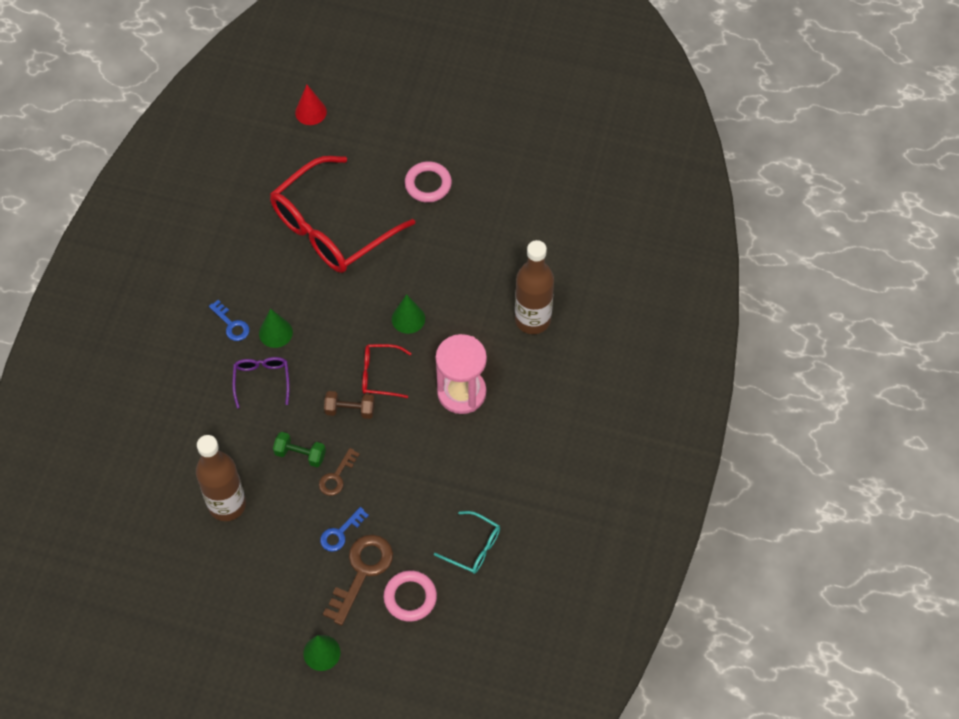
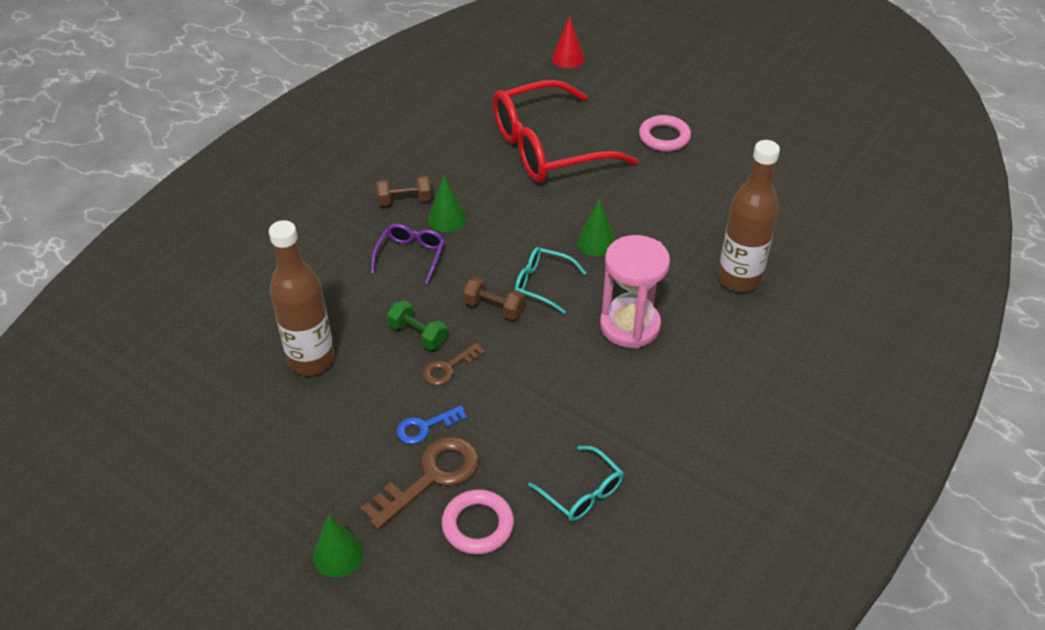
camera: 20 degrees right, 15 degrees down
(231, 324) = (405, 200): blue key -> brown dumbbell
(379, 374) = (542, 284): red glasses -> turquoise glasses

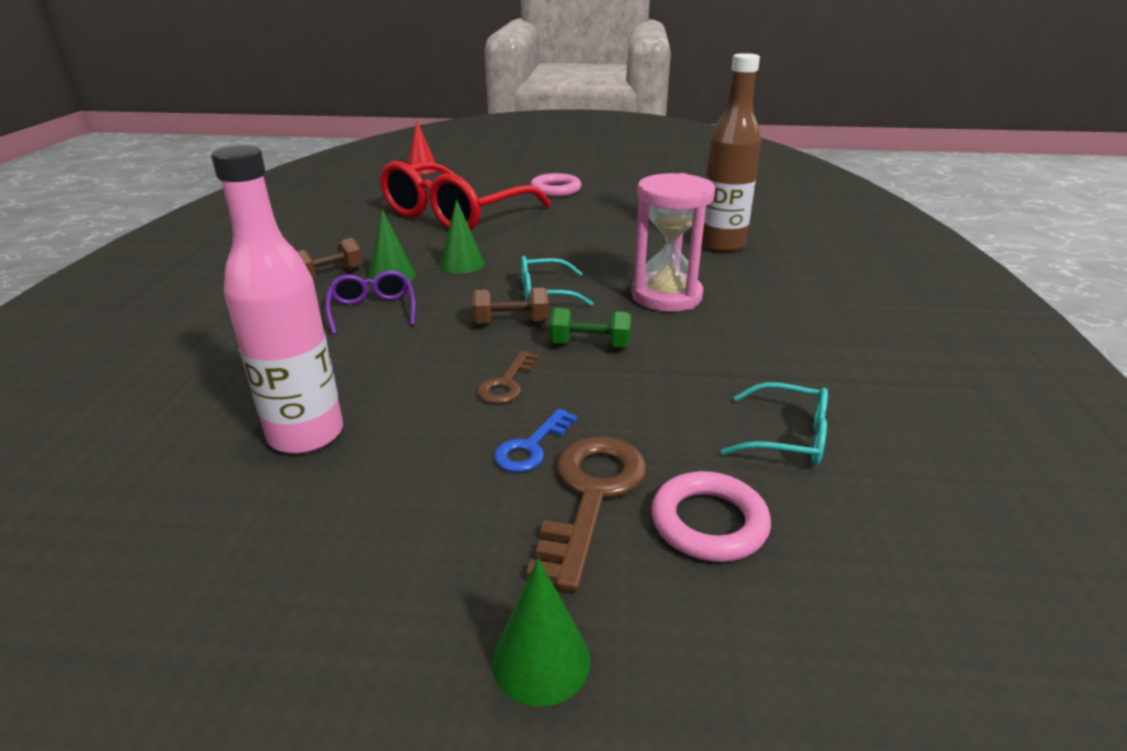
camera: 30 degrees left, 15 degrees down
(311, 360) = (306, 435): brown bottle -> pink bottle
(418, 334) = (440, 367): green dumbbell -> green dumbbell (590, 344)
(596, 242) = (567, 255): green cone -> green cone (462, 264)

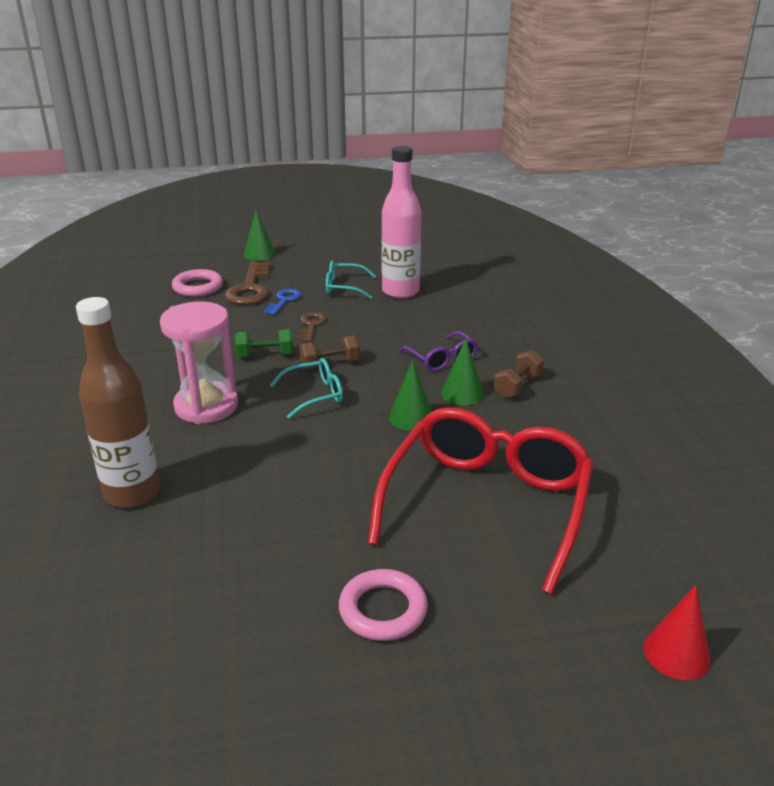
camera: 165 degrees right, 0 degrees up
(787, 437) = (147, 320): turquoise glasses -> turquoise glasses (344, 287)

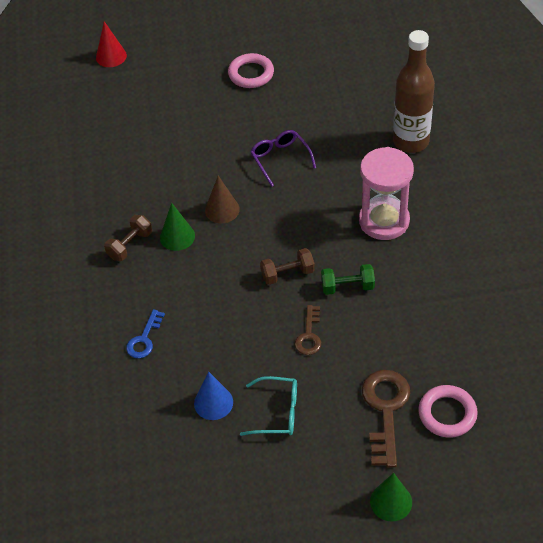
camera: 175 degrees left, 20 degrees up
(284, 300) = (343, 383): blue key -> blue key (144, 339)
(315, 395) = (298, 234): turquoise glasses -> none
(400, 291) = (213, 403): pink bottle -> blue cone
(411, 417) = (222, 210): green cone -> brown cone
(442, 359) = (186, 281): purple glasses -> purple glasses (280, 159)
(487, 504) = (182, 136): red glasses -> none

